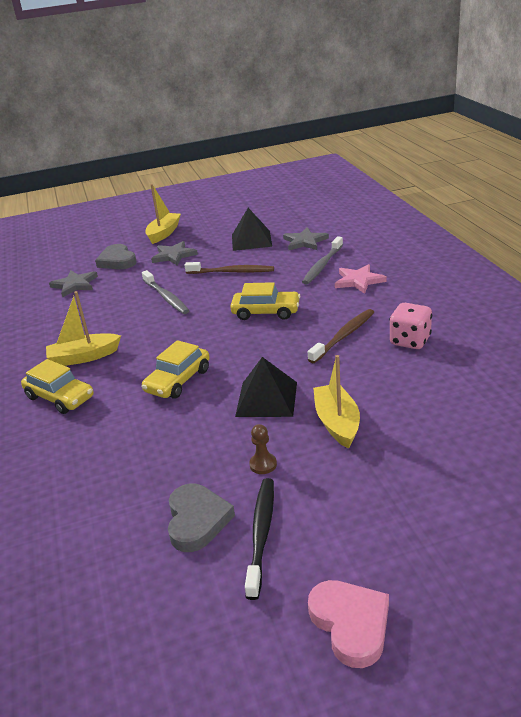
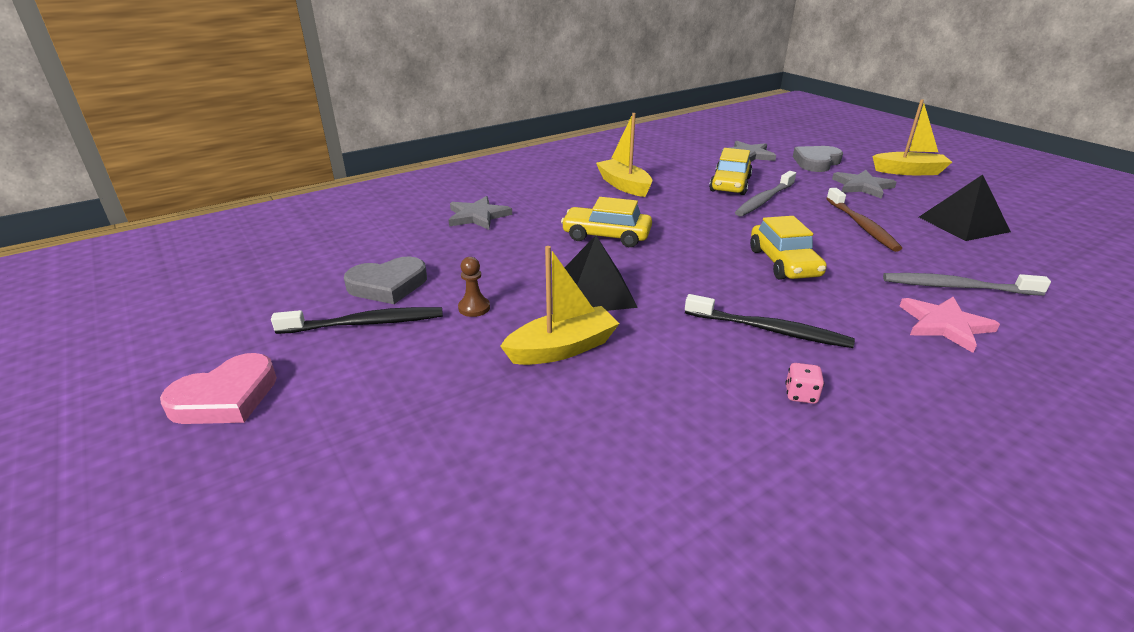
camera: 70 degrees right, 0 degrees up
(60, 397) = (556, 190): yellow car -> yellow car (730, 184)
(305, 241) = (1014, 263): grey star -> grey star (478, 216)
(343, 336) = (768, 330): brown toothbrush -> black toothbrush
(410, 341) = (801, 395): pink dice -> pink dice, size x0.51

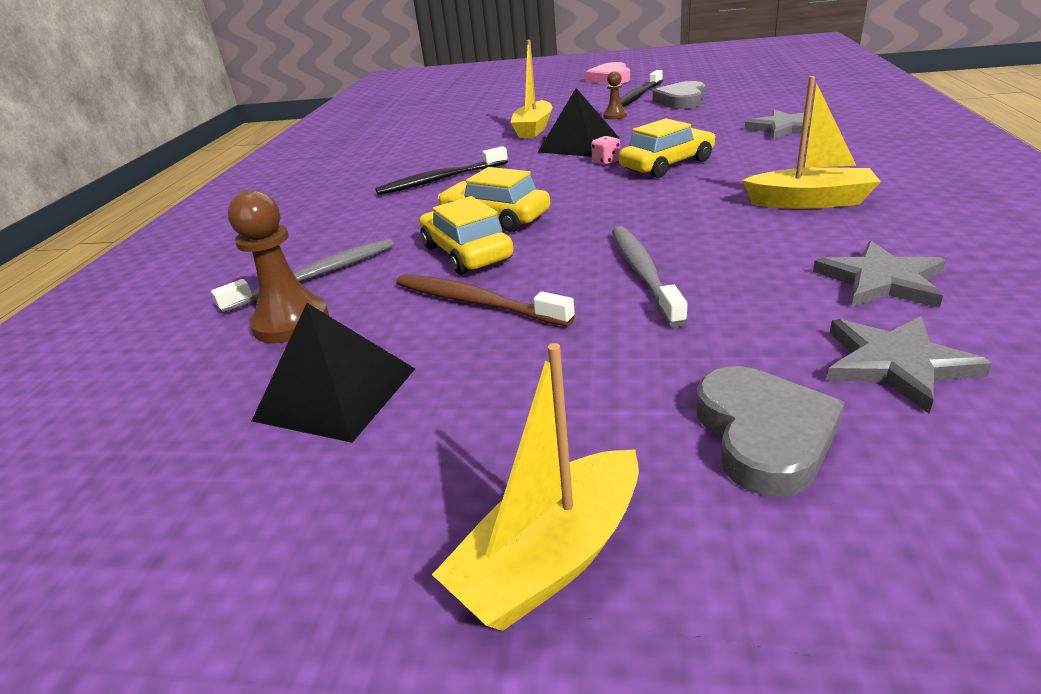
camera: 135 degrees right, 0 degrees up
(730, 184) = (734, 272): yellow car -> yellow car (466, 253)
(801, 395) = (387, 168): pink dice -> pink dice (606, 161)
(862, 186) = (573, 400): grey star -> grey star (881, 281)
(945, 325) = (317, 238): pink star -> none
(983, 264) = (291, 322): none -> brown pawn

